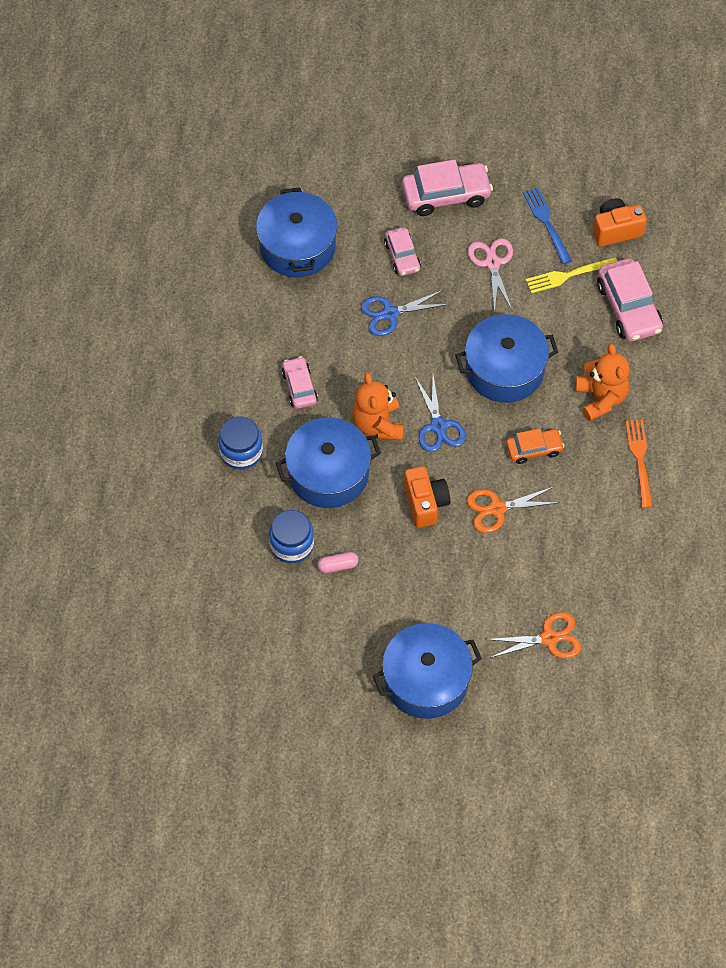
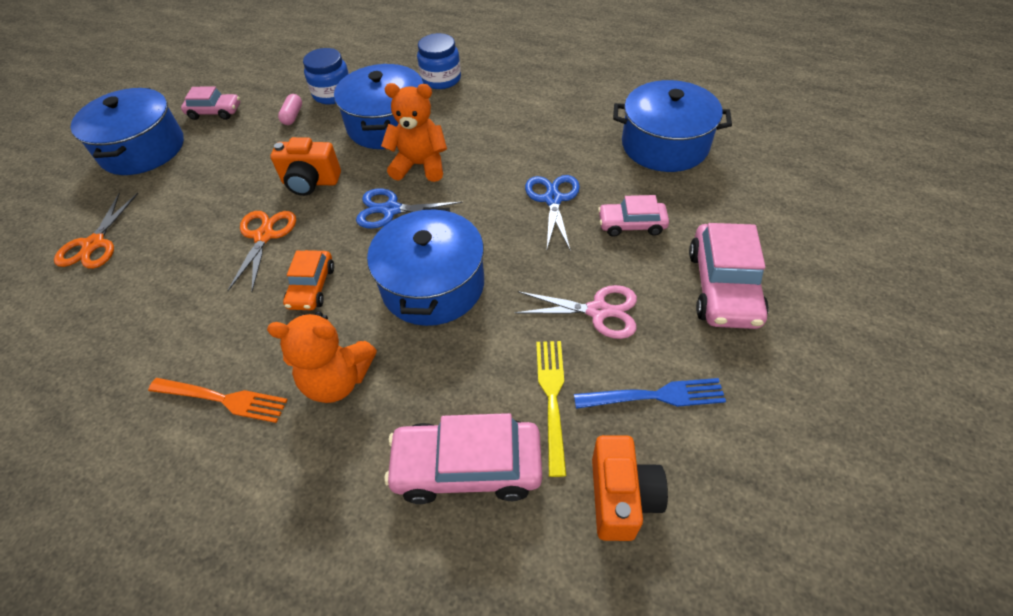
camera: 110 degrees right, 10 degrees down
(299, 387) = (490, 121): pink car -> pink car (215, 112)

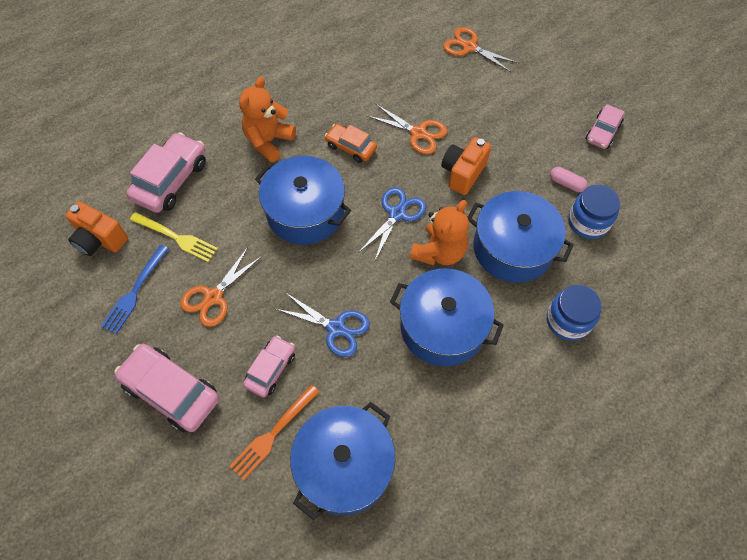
camera: 115 degrees right, 10 degrees up
(143, 149) = (570, 81): blue pot -> blue pot (442, 327)
(222, 399) = (295, 89): orange fork -> orange fork (273, 433)
(598, 311) = (213, 297): pink scissors -> orange scissors

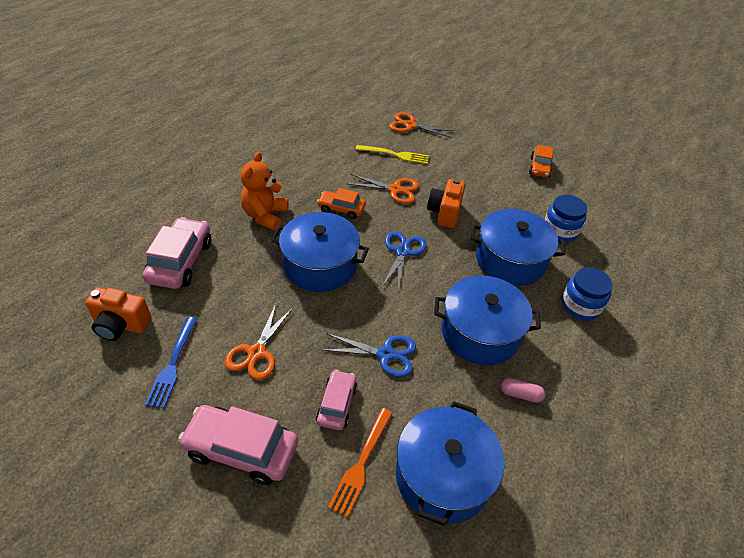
camera: 20 degrees left, 15 degrees down
(176, 237) = (201, 308): yellow fork -> yellow fork (395, 155)
(439, 252) = (451, 274): orange teddy bear -> none
(566, 183) = (530, 206): pink capsule -> pink capsule (520, 394)
(603, 132) = (539, 167): pink car -> orange car

